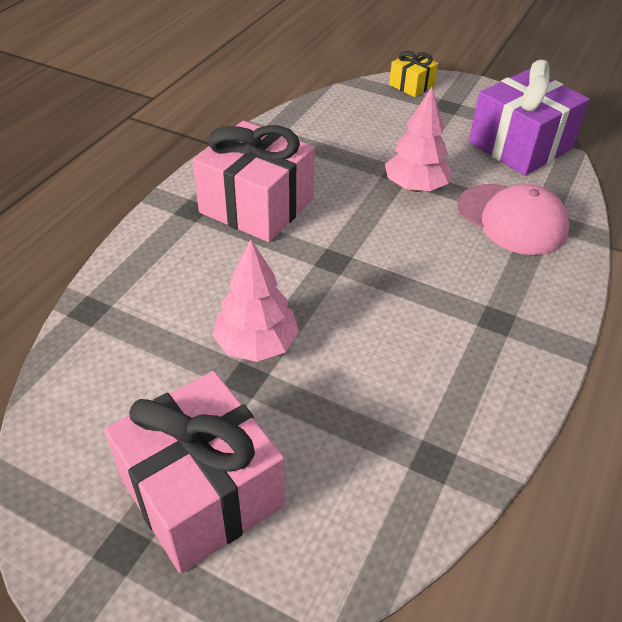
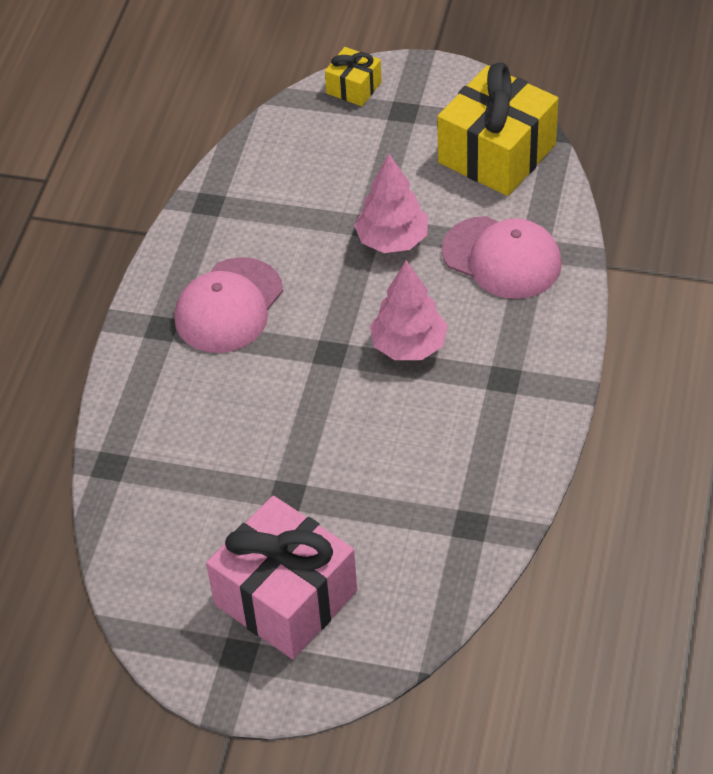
camera: 10 degrees left, 5 degrees up
(256, 205) = (229, 306): pink gift -> pink cap
(256, 344) = (285, 460): pink tree -> pink tree (409, 346)
(520, 145) = (497, 153): purple gift -> yellow gift

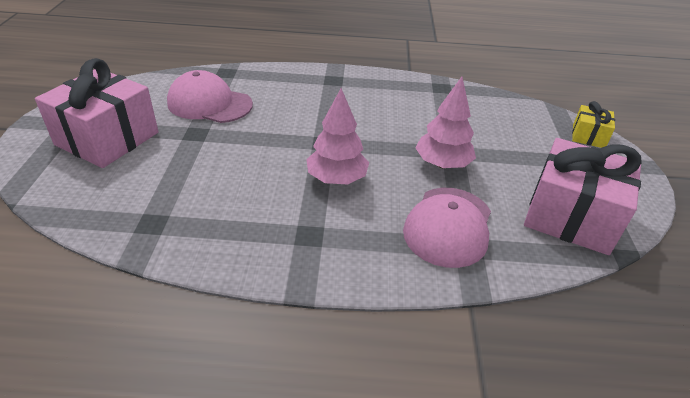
camera: 75 degrees right, 10 degrees down
(229, 306) = (356, 100): pink cap -> pink cap (209, 104)
(497, 153) = (571, 216): yellow gift -> pink gift

